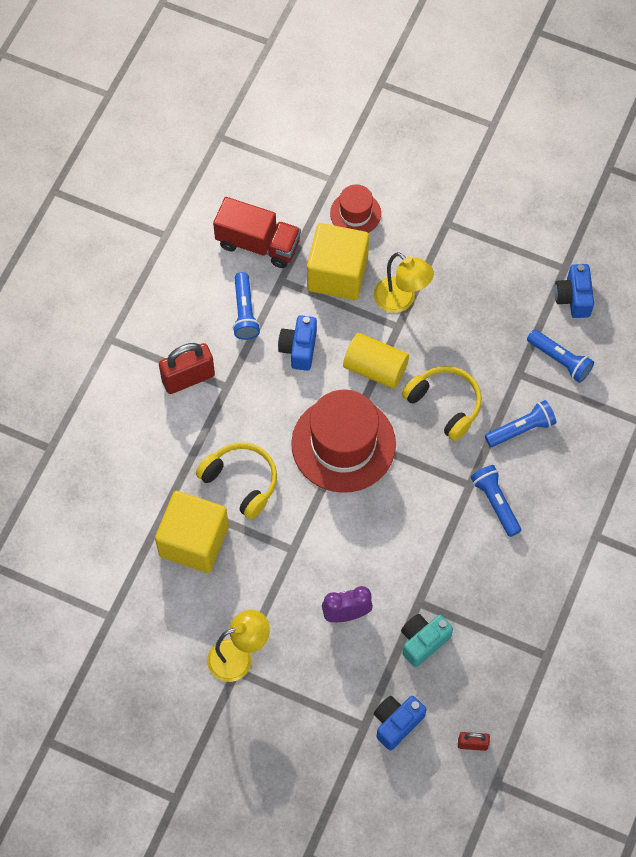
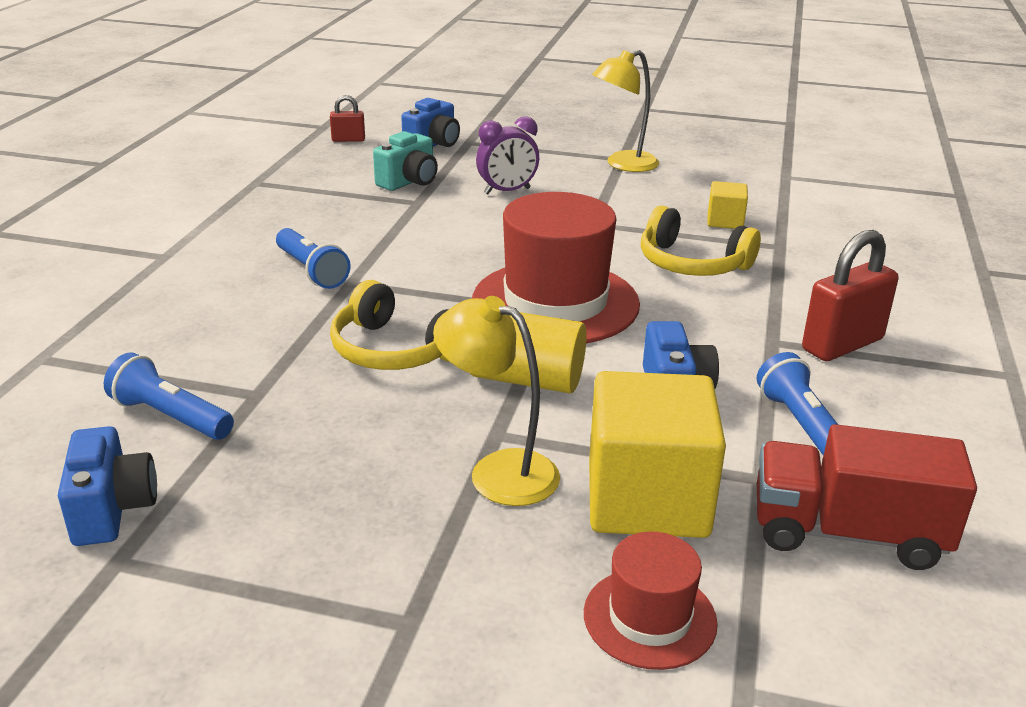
camera: 170 degrees right, 35 degrees down
(194, 541) = (725, 221): yellow cube -> yellow cube, size x0.47
(521, 429) = (261, 335): blue flashlight -> none

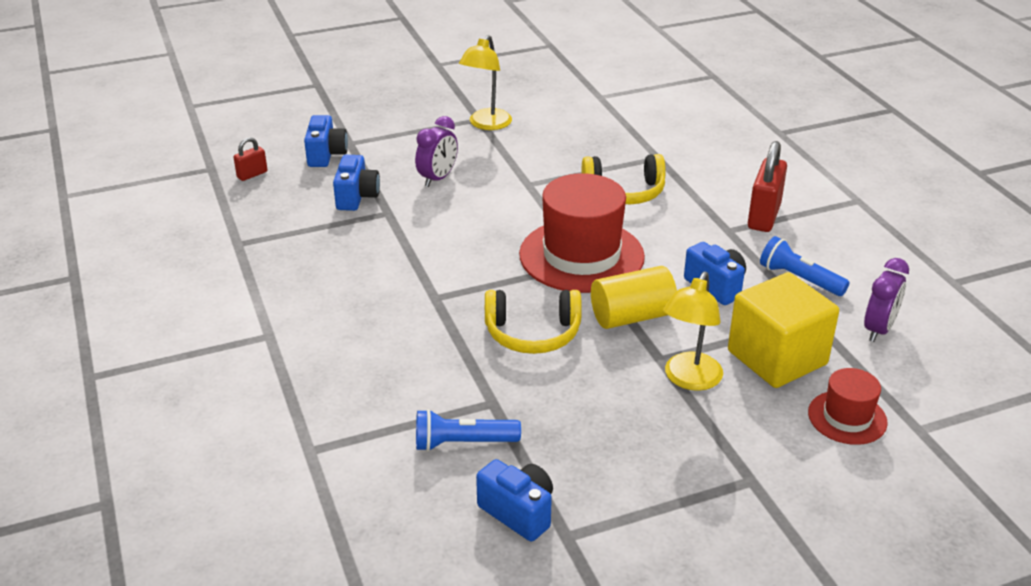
camera: 35 degrees left, 5 degrees up
(311, 271) = (395, 300): blue flashlight -> none
(409, 182) = (357, 197): turquoise camera -> blue camera
(498, 471) = (689, 380): yellow lamp -> yellow lamp turned 60 degrees counterclockwise
(725, 221) = (605, 150): yellow cube -> none
(847, 533) = (878, 329): red truck -> purple clock

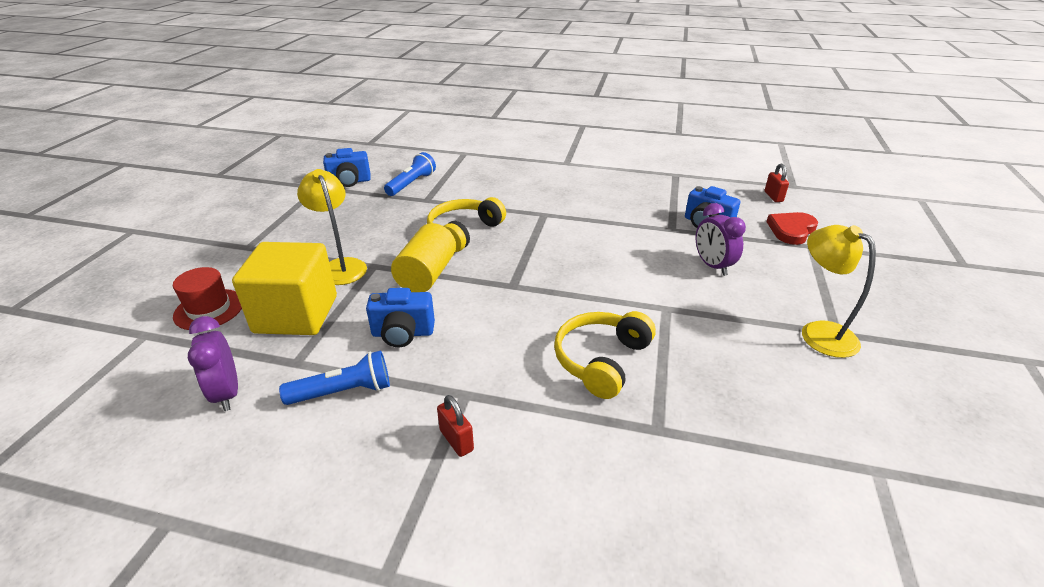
camera: 125 degrees right, 0 degrees up
(326, 155) = (791, 230): blue camera -> red heart
(581, 256) = (524, 287): red hat -> none
(763, 216) = (456, 440): red padlock -> red padlock, size x0.53

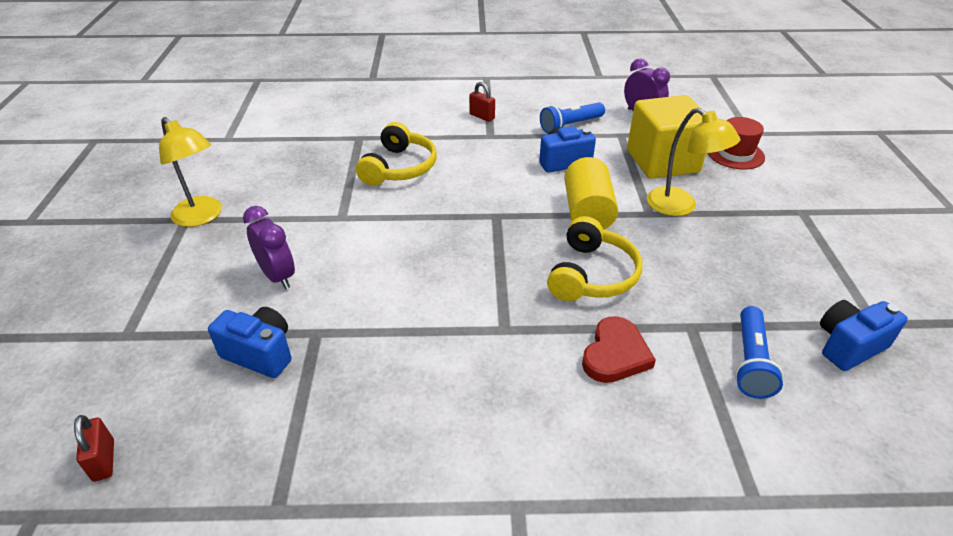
camera: 165 degrees right, 5 degrees up
(791, 230) = (133, 364): red heart -> red heart (615, 354)

